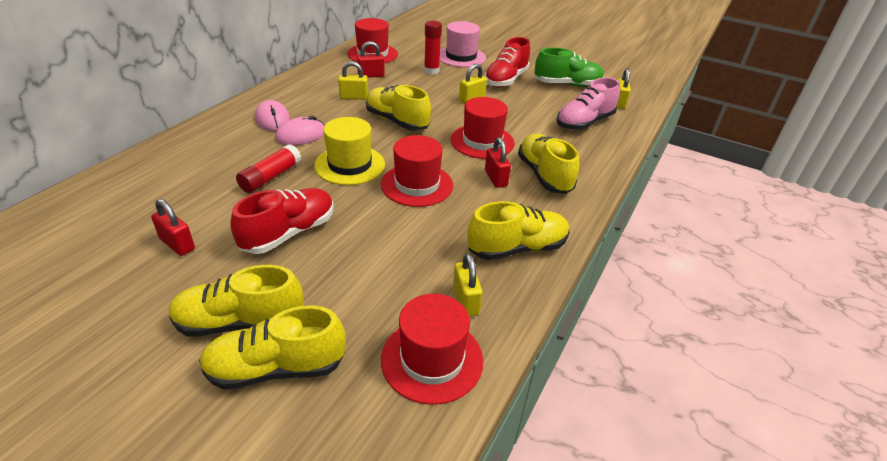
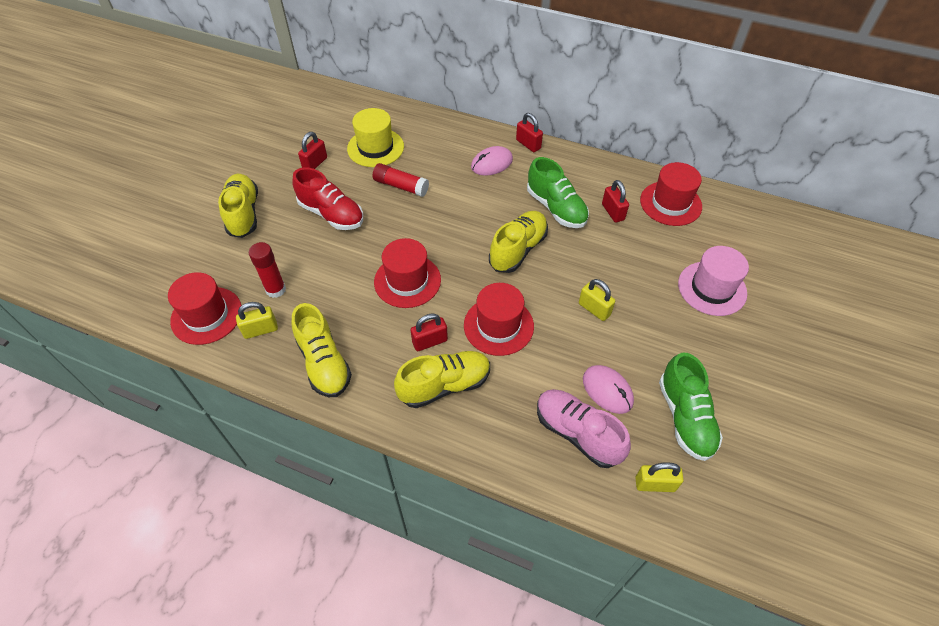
camera: 85 degrees right, 15 degrees up
(258, 97) = (528, 144): none -> red padlock
(276, 368) = (206, 240): yellow shoe -> none
(301, 135) = (469, 188): pink mouse -> pink mouse (607, 390)
(350, 165) = (429, 230): yellow hat -> yellow hat (375, 148)
(354, 97) = (556, 208): yellow padlock -> green shoe
(431, 71) = (652, 263): red glue stick -> red glue stick (276, 290)
(506, 80) = (665, 342): red shoe -> none

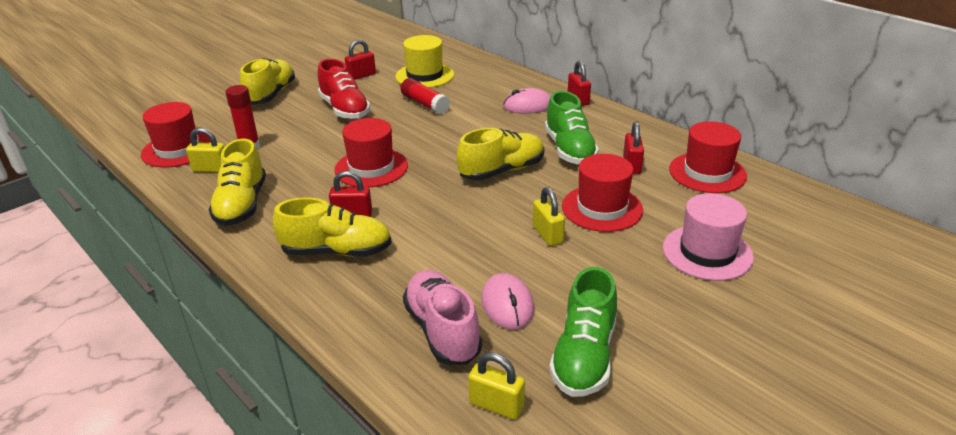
camera: 25 degrees right, 20 degrees down
(498, 326) = (432, 221): red hat -> red hat (602, 208)

